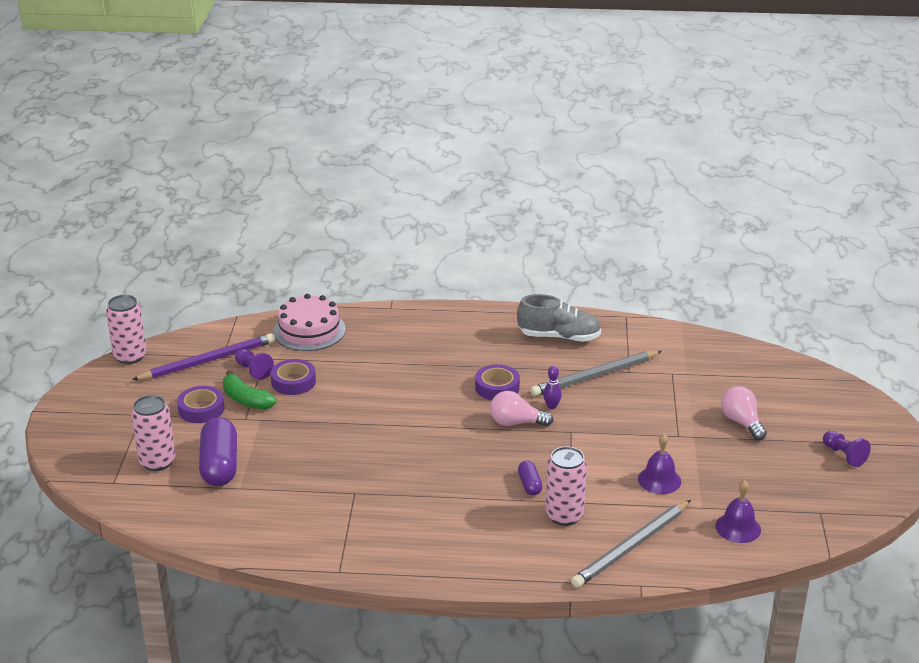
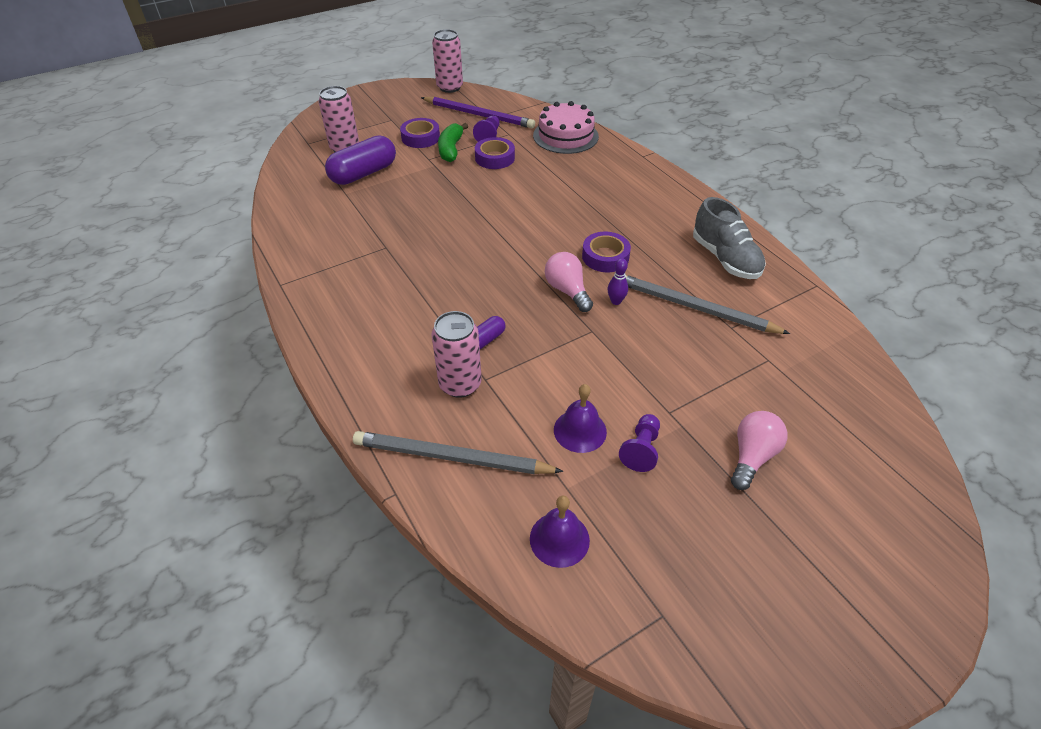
camera: 55 degrees right, 15 degrees up
(844, 455) = (802, 592): purple pawn -> purple pawn (641, 449)

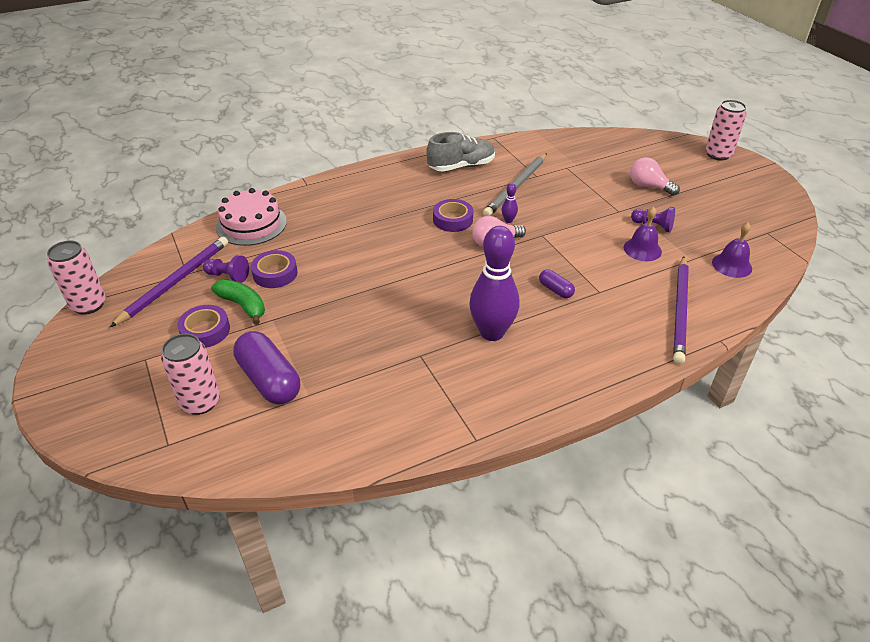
camera: 85 degrees left, 5 degrees down
(415, 291) = (492, 332): none -> purple bowling pin
(451, 149) = (243, 305): green banana -> green banana turned 150 degrees counterclockwise
(451, 457) = (680, 311): grey pencil -> purple pencil
(460, 384) = (607, 305): pink can -> pink can (718, 155)

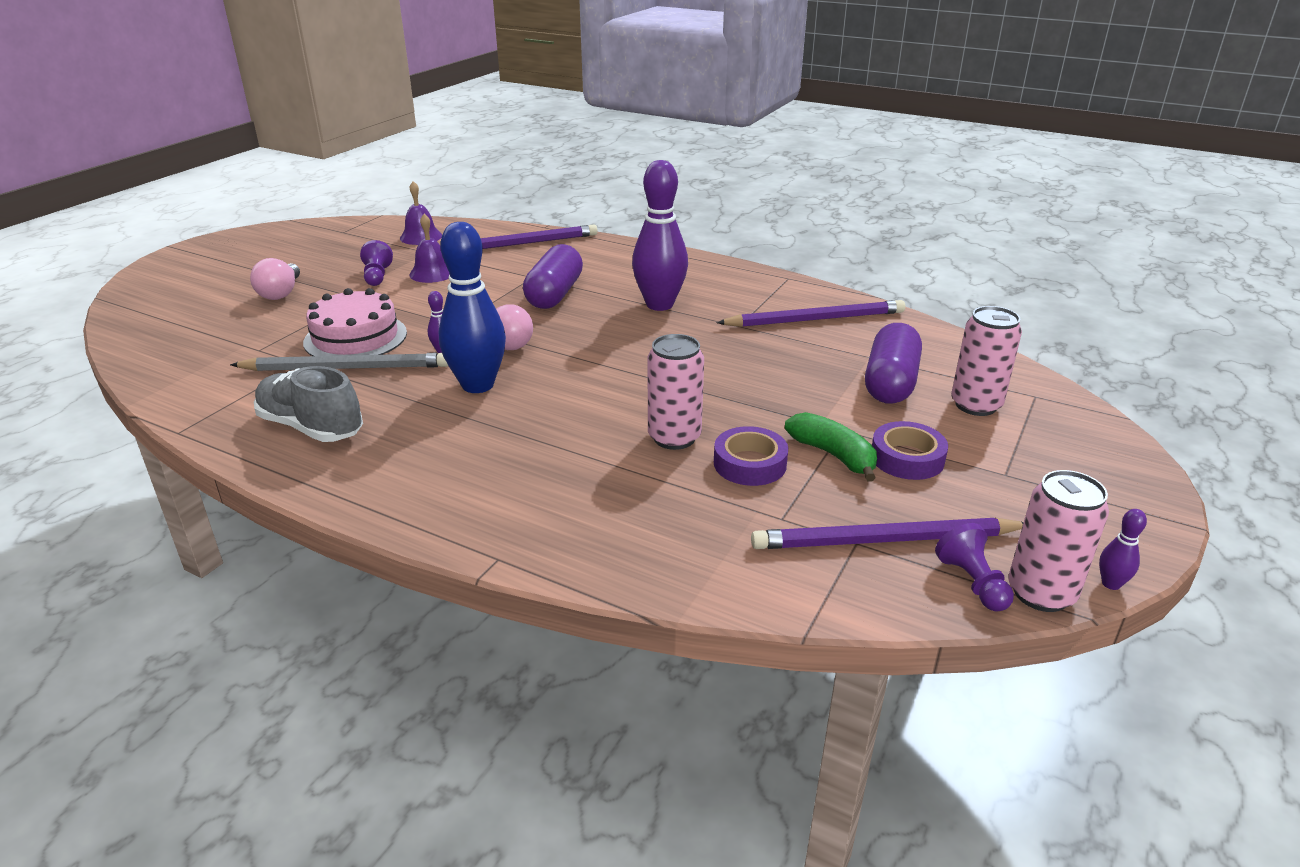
camera: 125 degrees left, 10 degrees down
(57, 330) = (1111, 584): none -> purple bowling pin
(228, 276) = (808, 499): purple pawn -> purple pawn (972, 583)
(243, 305) = (833, 455): green banana -> green banana turned 135 degrees clockwise
(251, 224) = (676, 552): pink cake -> pink cake (355, 337)
(387, 404) = (815, 319): none -> purple pencil
(453, 220) = (478, 385): purple tape -> blue bowling pin
(555, 290) = (554, 294): purple capsule -> purple capsule, size x2.01
(718, 155) = (161, 273): pink can -> pink can (674, 437)

